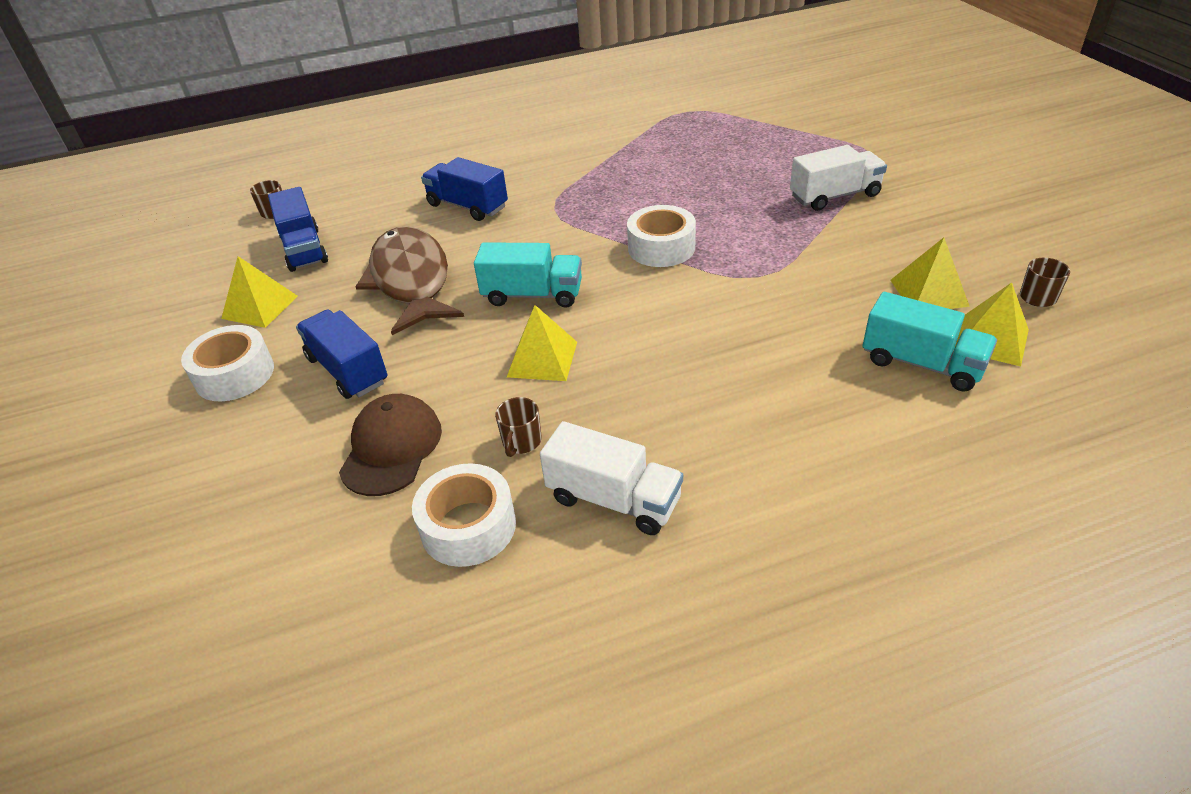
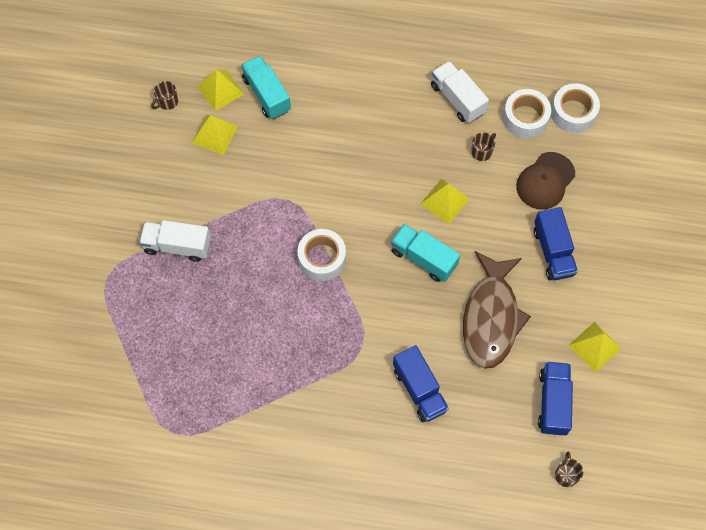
camera: 155 degrees left, 25 degrees up
(234, 374) = (618, 284): white tape -> white tape (573, 113)

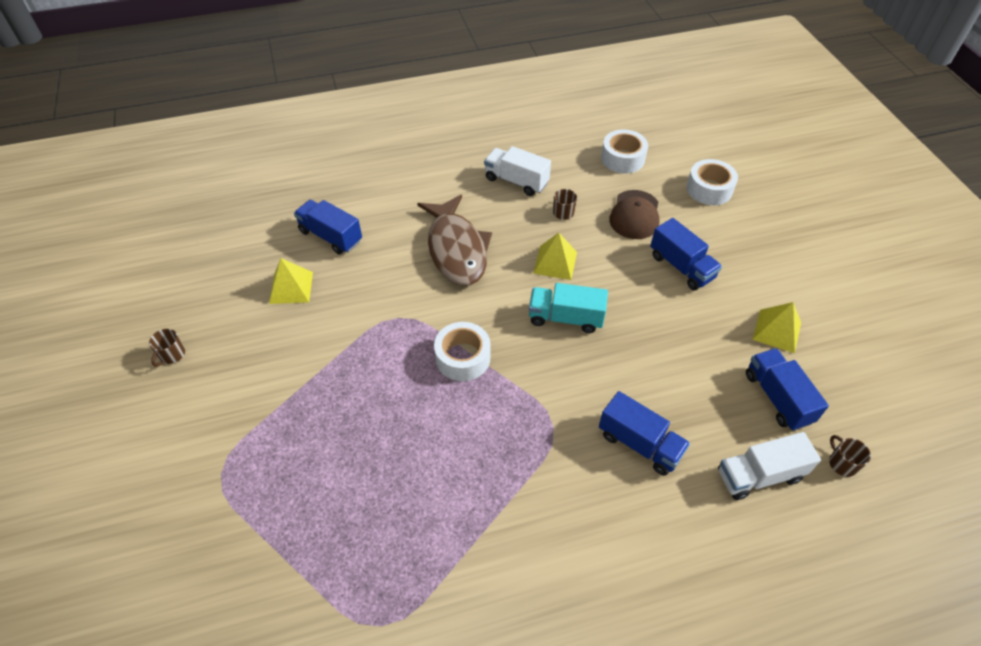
camera: 25 degrees left, 15 degrees down
(167, 102) = (226, 276): brown mug -> brown mug (172, 355)
(177, 246) = (295, 407): white truck -> white truck (759, 475)
(220, 90) = (280, 248): yellow pyramid -> none
(266, 94) = (330, 236): turquoise truck -> blue truck
(491, 317) = (664, 344): brown fish -> brown fish (456, 249)
(525, 118) = (585, 175): white tape -> white tape (709, 189)

